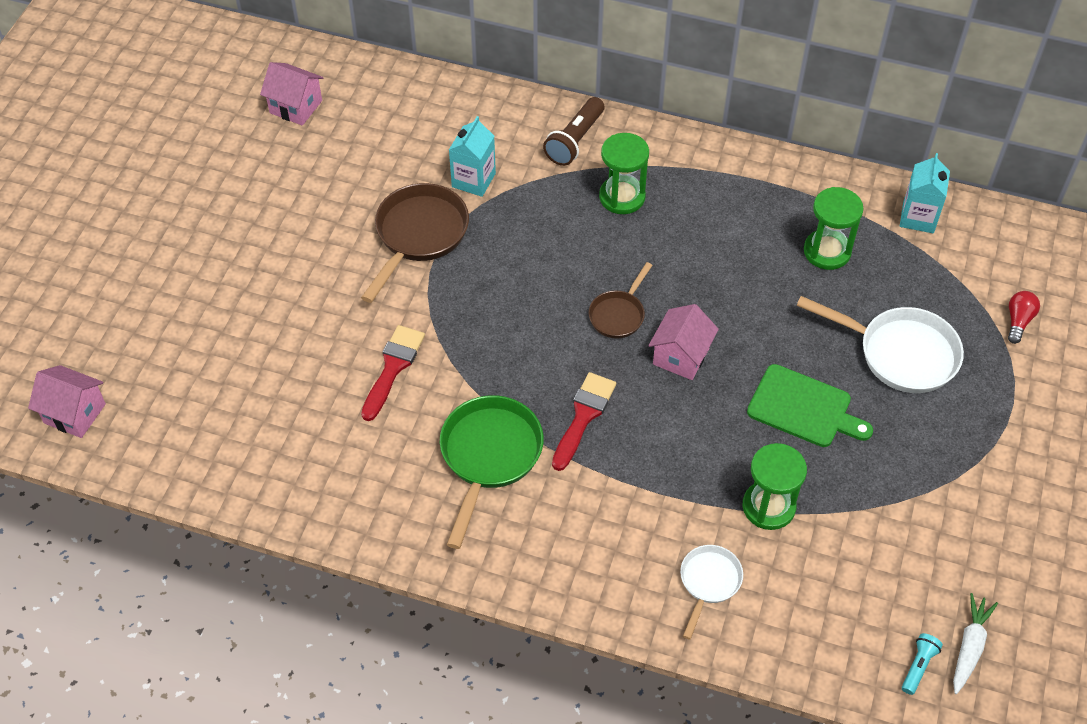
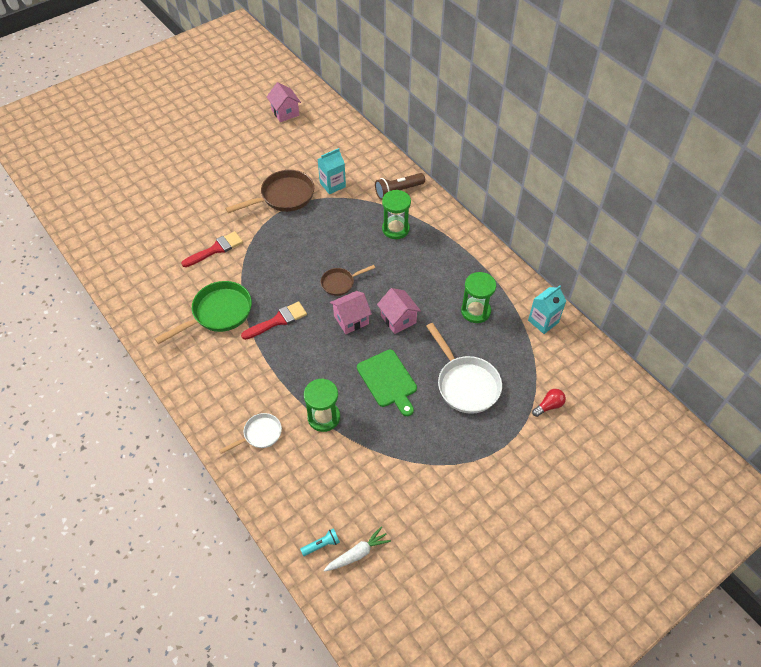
camera: 35 degrees right, 0 degrees up
(75, 413) = (73, 195): pink house -> pink house (398, 319)

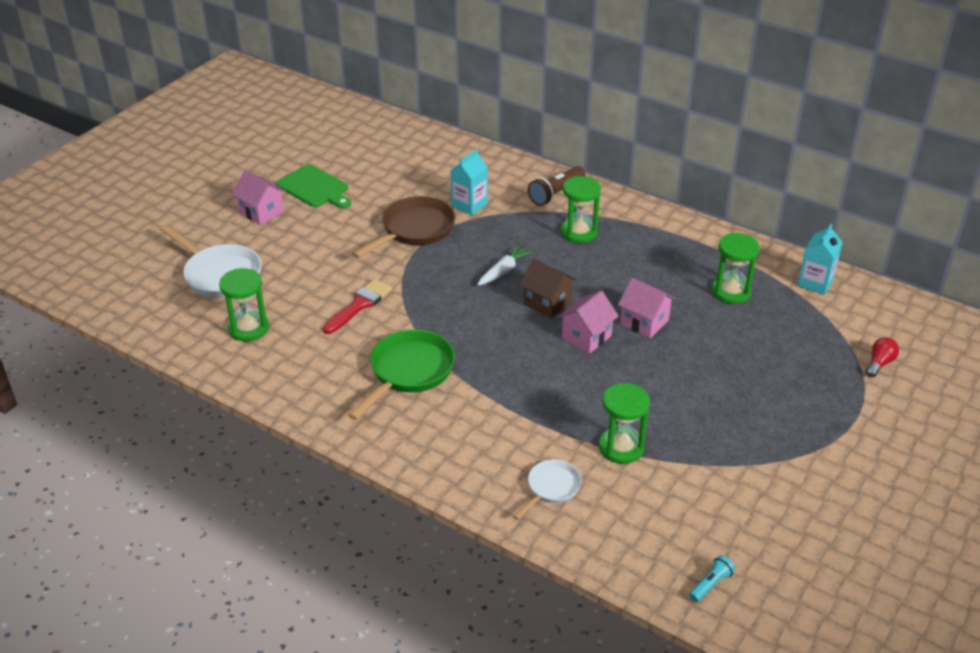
camera: 20 degrees left, 15 degrees down
(137, 248) = (248, 328): none -> green hourglass
(278, 320) = (493, 361): red brush -> none
(285, 112) = (358, 144): pink house -> pink house (261, 212)
(340, 283) = (547, 302): brown pan -> brown house
(357, 553) = (761, 580): white carrot -> white carrot (503, 271)
(388, 380) = (675, 388): green cutting board -> green cutting board (314, 188)
(465, 384) = (769, 367): white pan -> white pan (219, 274)

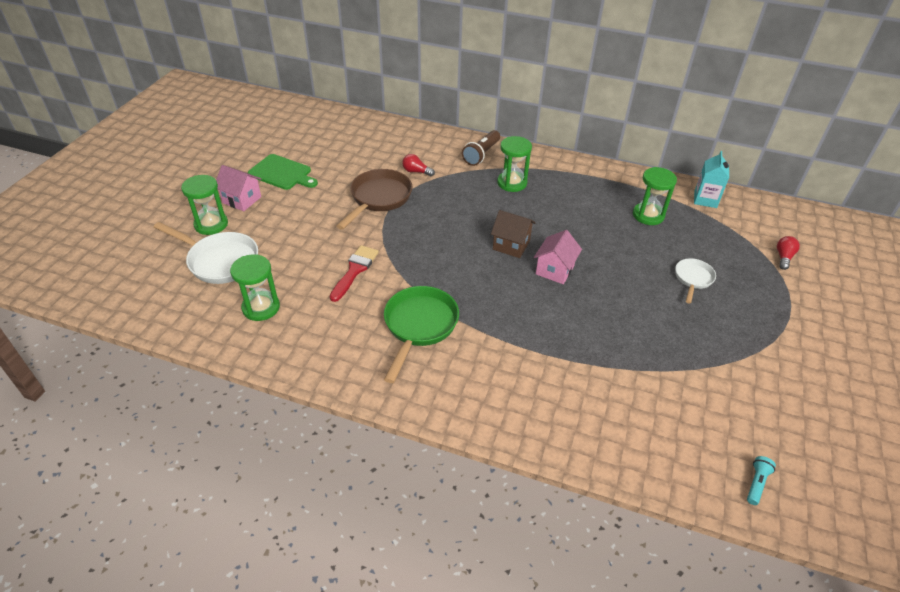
camera: 15 degrees left, 5 degrees up
(469, 205) = (416, 172): turquoise carton -> red light bulb
(503, 271) = (465, 223): white carrot -> none
(551, 488) = (584, 416): white pan -> white pan (693, 279)
(621, 447) = (625, 365): green hourglass -> green hourglass (211, 224)
(644, 322) = (594, 250): pink house -> none

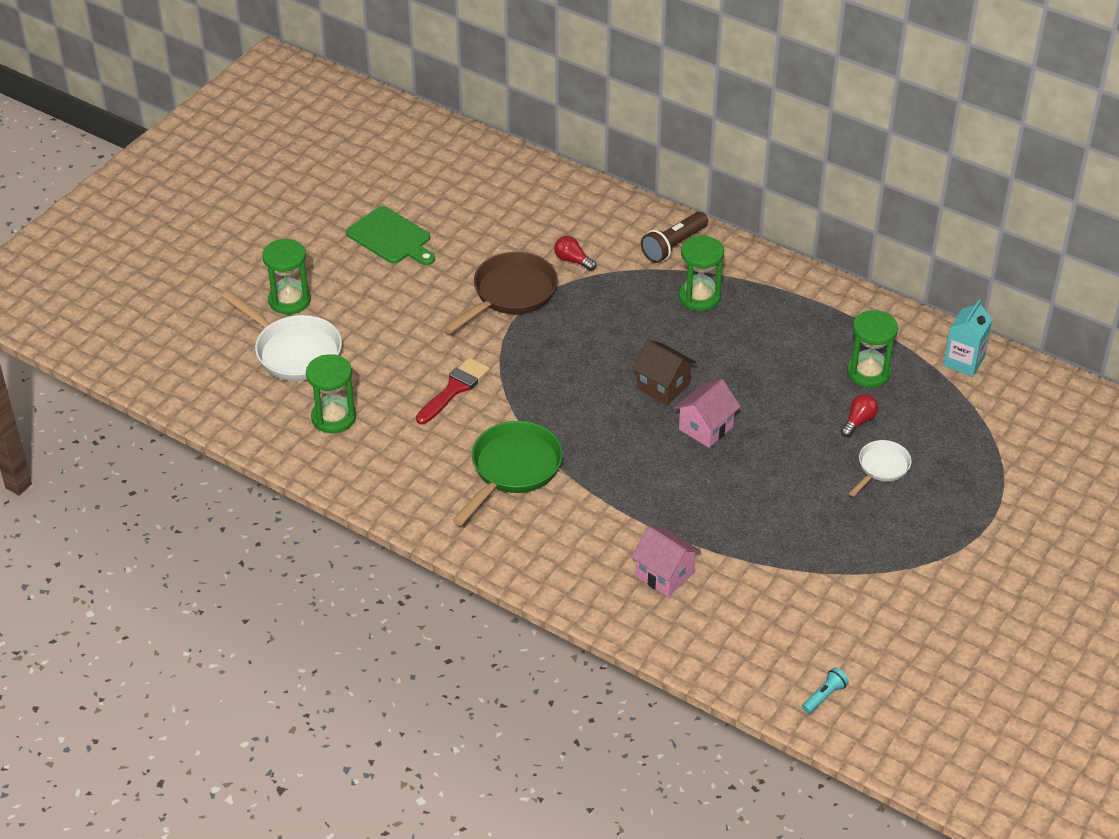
camera: 15 degrees right, 0 degrees up
(242, 200) = (332, 270): pink house -> pink house (664, 575)
(783, 257) = (1023, 459): red light bulb -> red light bulb (858, 422)

